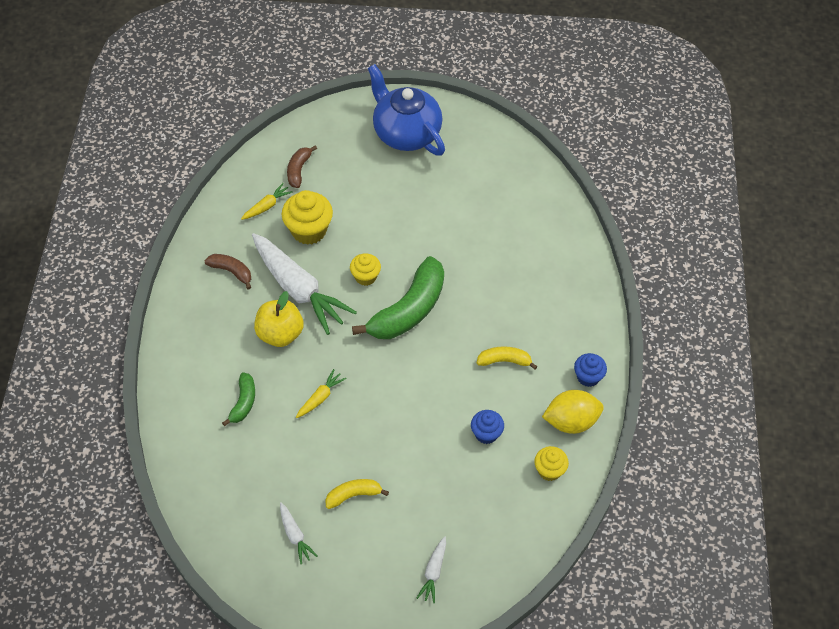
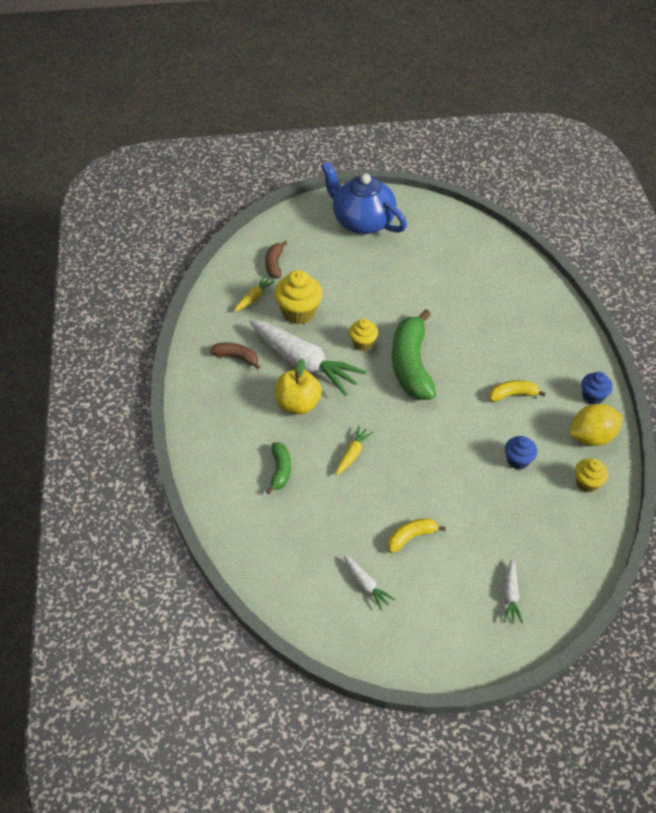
camera: 10 degrees left, 5 degrees down
(408, 310) = (411, 365): green banana -> green banana turned 150 degrees clockwise

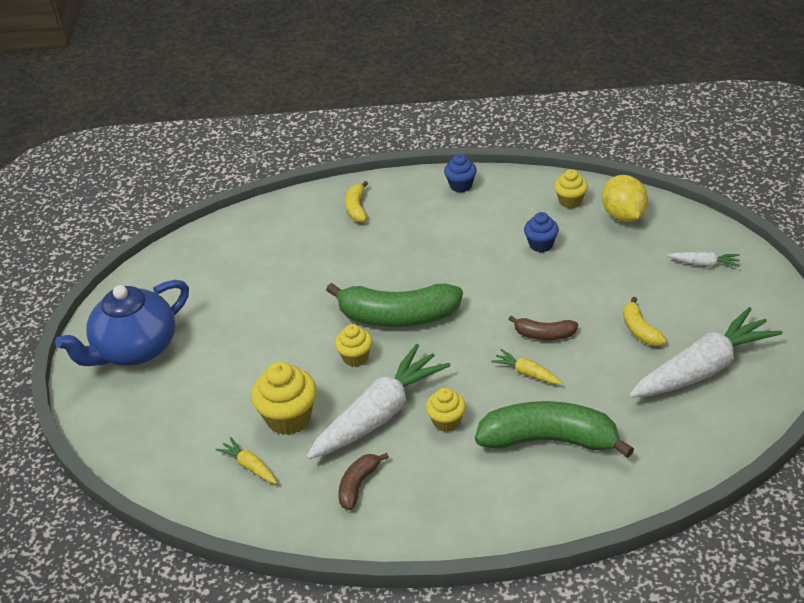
camera: 80 degrees left, 10 degrees down
(274, 264) = (190, 443): brown banana -> brown banana (544, 334)
(280, 470) = (549, 440): green banana -> green banana, size x2.04
(298, 404) = (446, 421): yellow apple -> yellow cupcake
(366, 584) = (703, 369): white carrot -> white carrot, size x2.29
(513, 394) = (452, 240): yellow banana -> yellow banana (356, 208)
(591, 437) = (513, 192): yellow lemon -> yellow lemon (623, 215)

